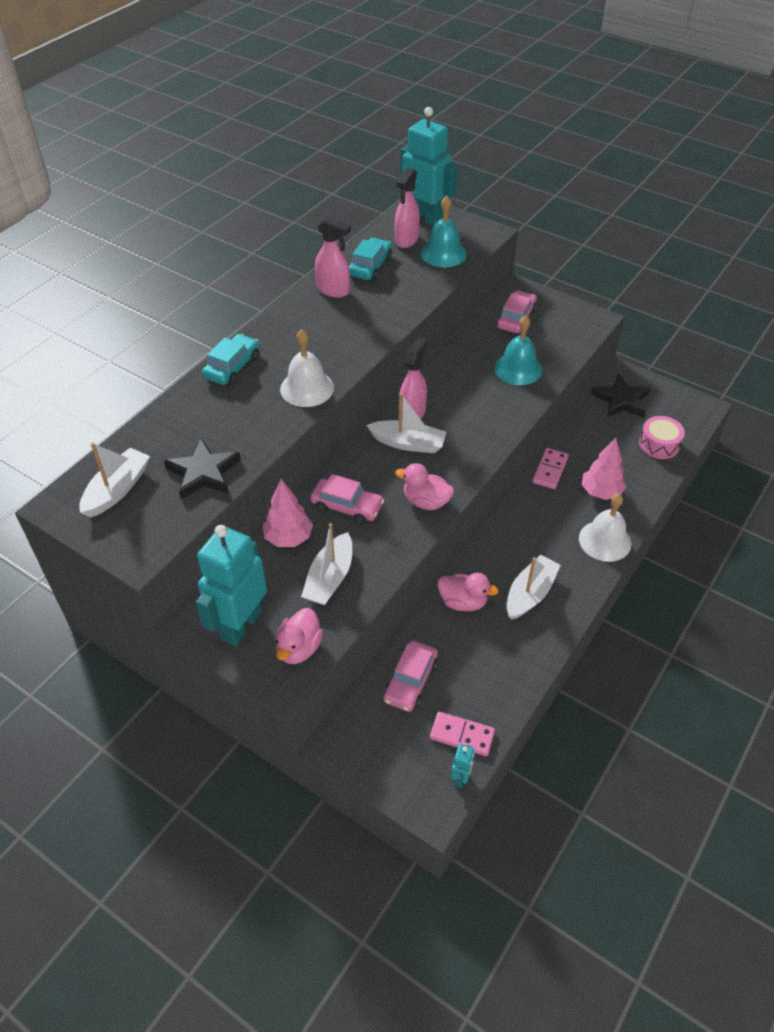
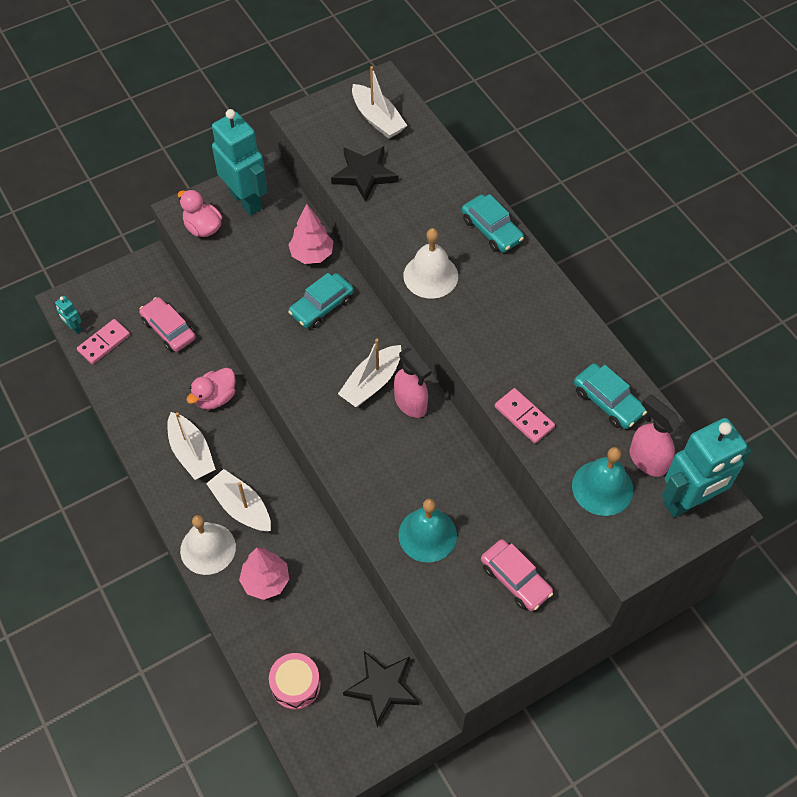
camera: 115 degrees right, 10 degrees up
(330, 578) = (254, 268): white boat -> white boat (241, 507)
(333, 290) = (577, 350): pink spray bottle -> none
(347, 506) = (321, 306): pink car -> turquoise car
(426, 502) = (292, 366): pink duck -> none
(550, 470) = (320, 549): pink domino -> pink domino (524, 417)

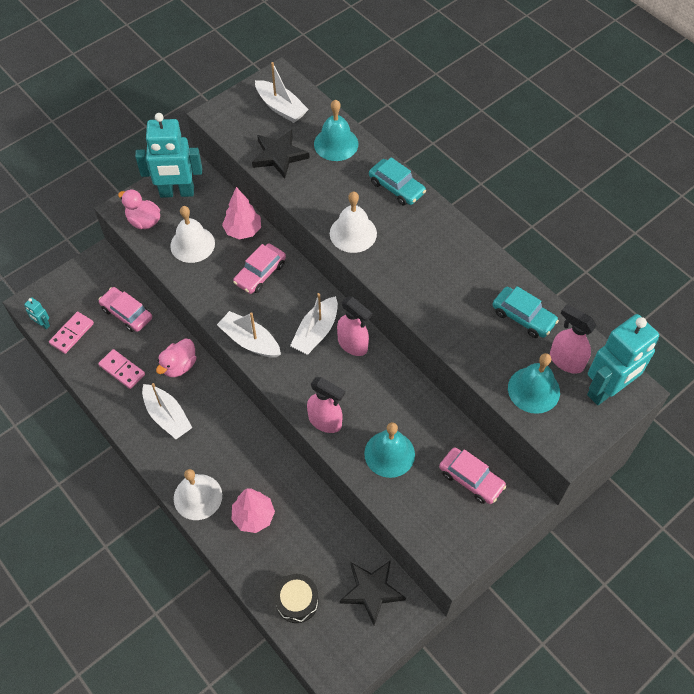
camera: 10 degrees left, 0 degrees up
(241, 507) = (220, 456): white boat -> white boat (250, 341)
(246, 200) = (177, 192): turquoise robot -> turquoise robot turned 135 degrees clockwise
(252, 262) = (192, 244): none -> white bell
(295, 684) = (297, 601): pink drum -> black drum
(321, 306) = (260, 273): turquoise car -> pink car
(362, 486) = (325, 421): none -> pink spray bottle
(432, 169) = (336, 144): none -> turquoise bell
(524, 417) = (456, 341): pink domino -> pink domino (122, 370)

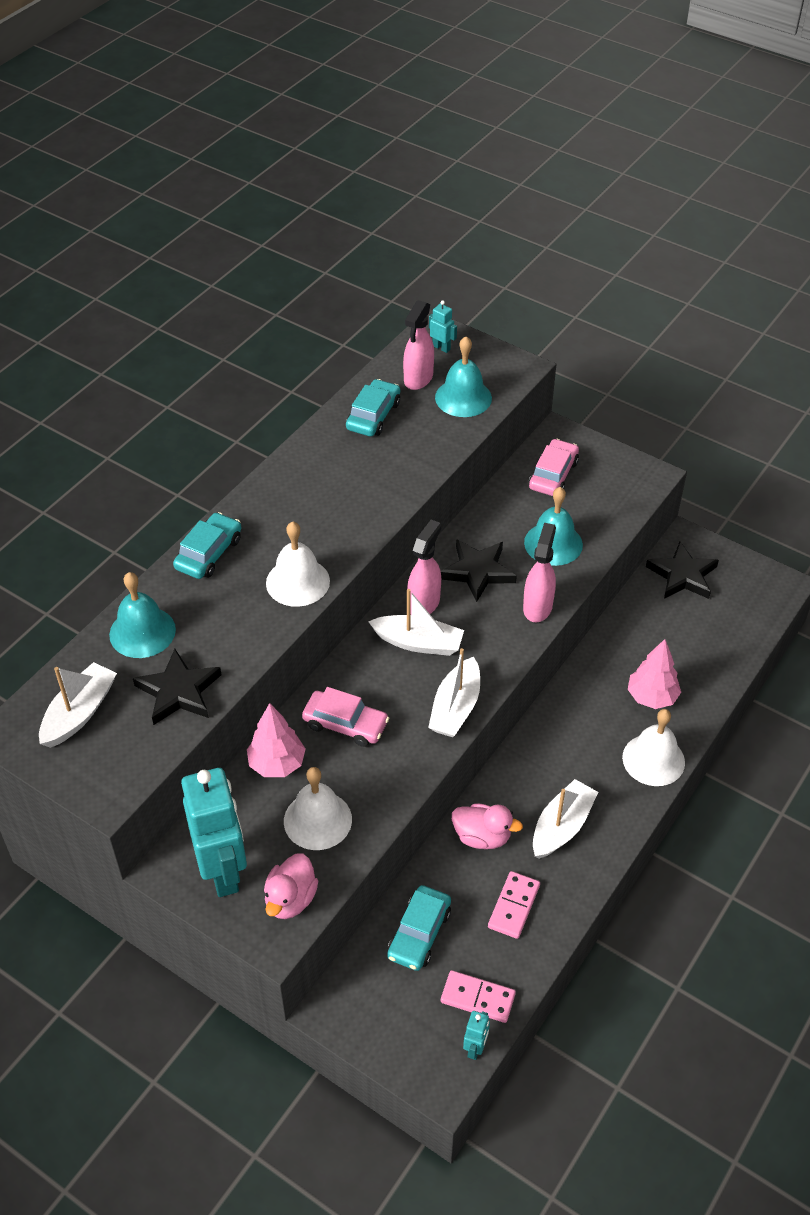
camera: 105 degrees left, 10 degrees down
(127, 313) = (419, 933): pink car -> turquoise car
(297, 601) = (725, 634): black drum -> none
(374, 389) = (478, 572): none -> black star
(607, 390) = (441, 347): turquoise robot -> turquoise robot, size x0.42

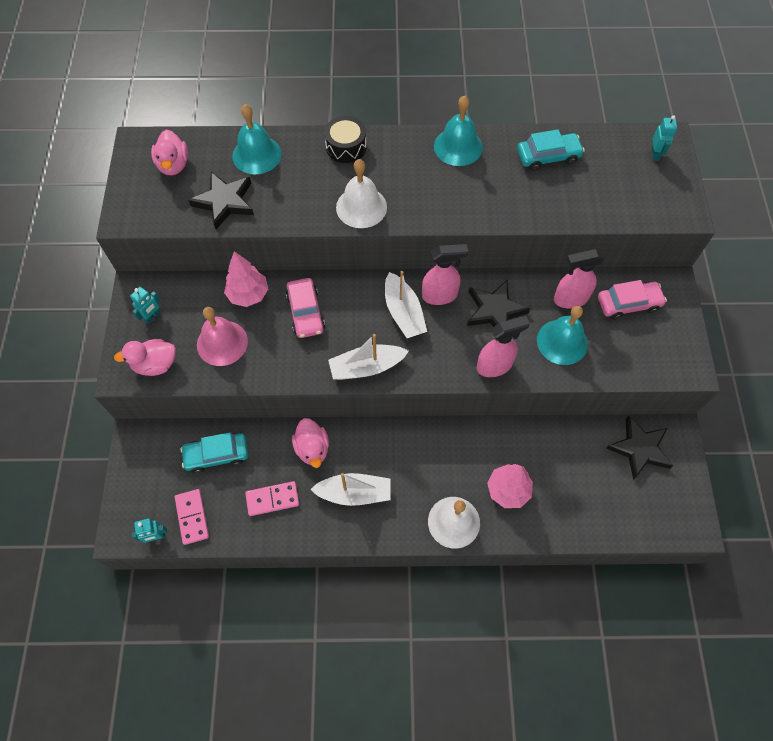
camera: 55 degrees right, 15 degrees up
(79, 713) = (173, 165): white boat -> pink duck
(209, 553) = (346, 147): turquoise car -> black drum
(223, 871) = (152, 317): turquoise robot -> turquoise robot, size x0.42
(317, 820) = (222, 343): white bell -> pink bell
(418, 379) = (609, 160): pink spray bottle -> pink spray bottle (570, 299)
(463, 397) = (618, 197): turquoise bell -> turquoise bell (458, 146)

